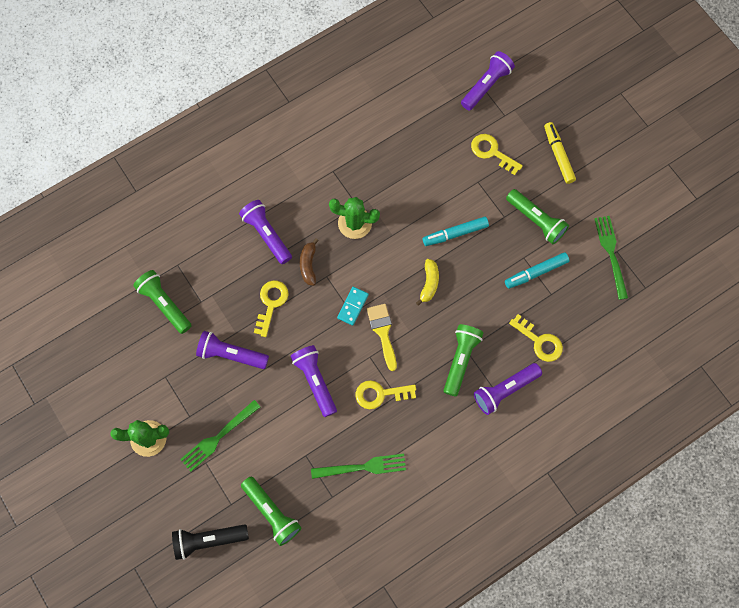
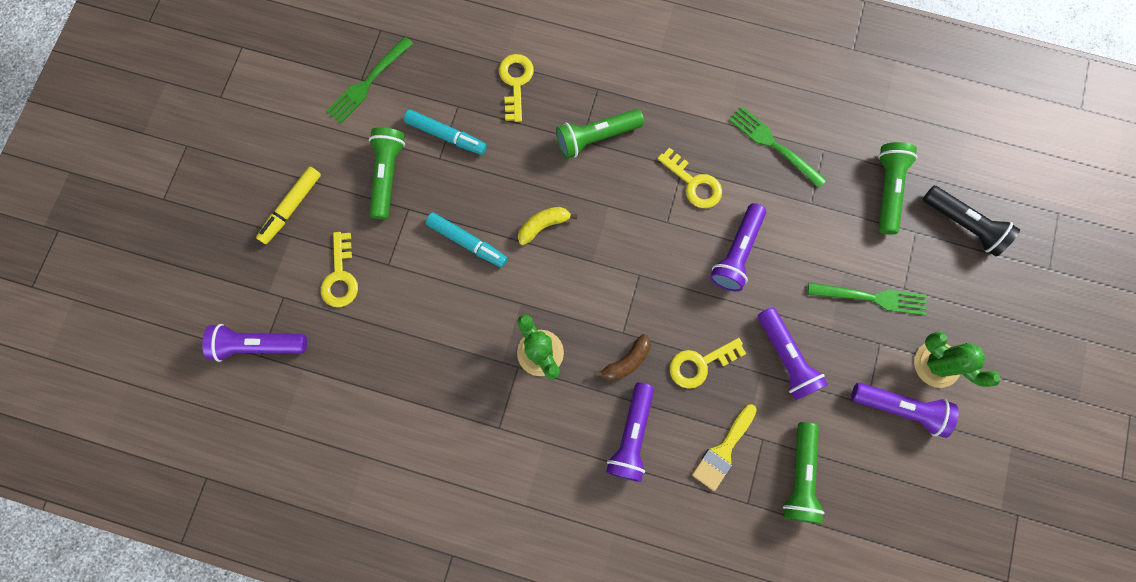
camera: 130 degrees left, 5 degrees up
(353, 306) = (631, 279): turquoise domino -> none
(383, 332) = (632, 229): yellow brush -> yellow brush (723, 451)
(504, 390) = (590, 78): purple flashlight -> purple flashlight (899, 408)

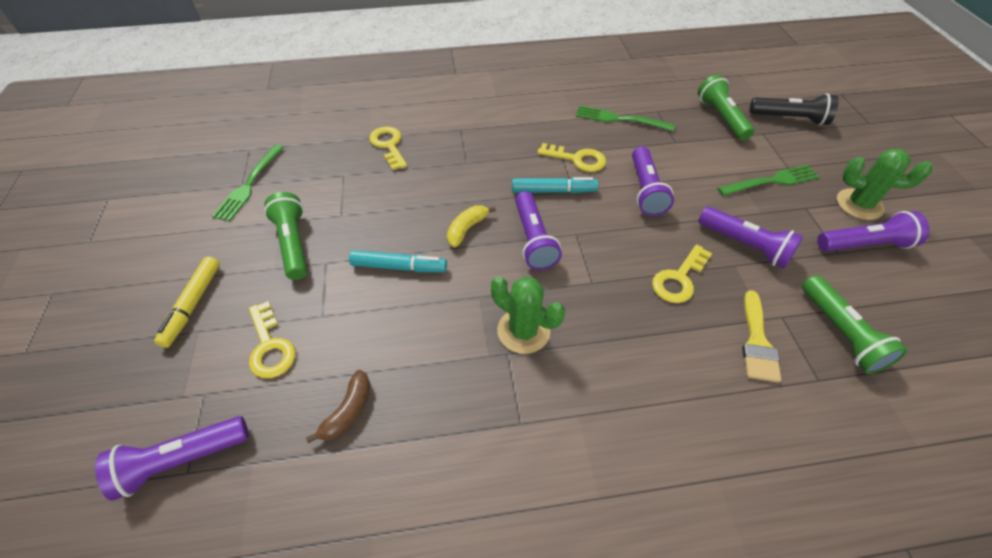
camera: 25 degrees left, 25 degrees down
(446, 135) = (341, 197): turquoise marker -> turquoise marker (553, 191)
(596, 137) = (478, 157): green flashlight -> none
(626, 361) = (612, 304): brown banana -> brown banana (348, 411)
(631, 435) = (663, 367): purple flashlight -> purple flashlight (533, 239)

